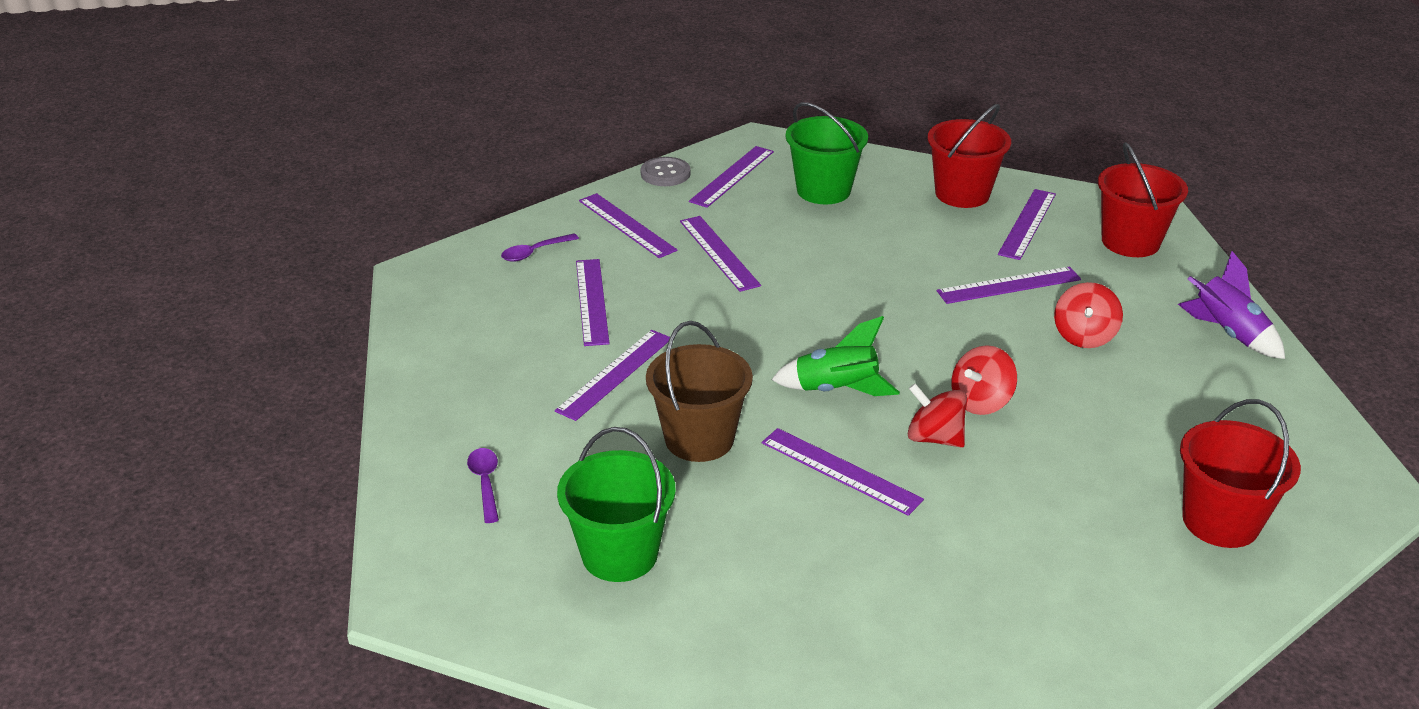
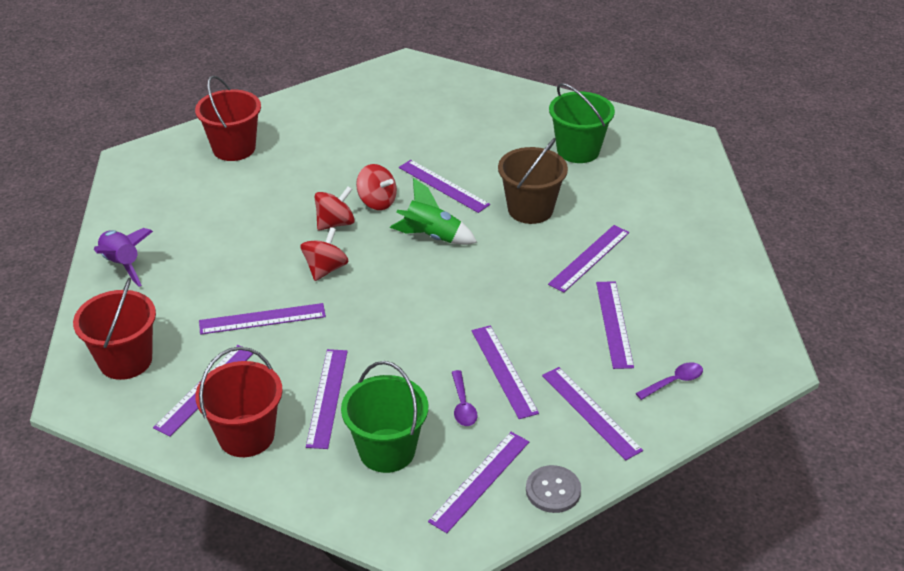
camera: 175 degrees left, 5 degrees up
(485, 483) = (664, 191): purple spoon -> purple spoon (463, 405)
(898, 223) = (327, 397): none -> purple ruler
(1084, 336) = (232, 268): red spinning top -> red spinning top (325, 269)

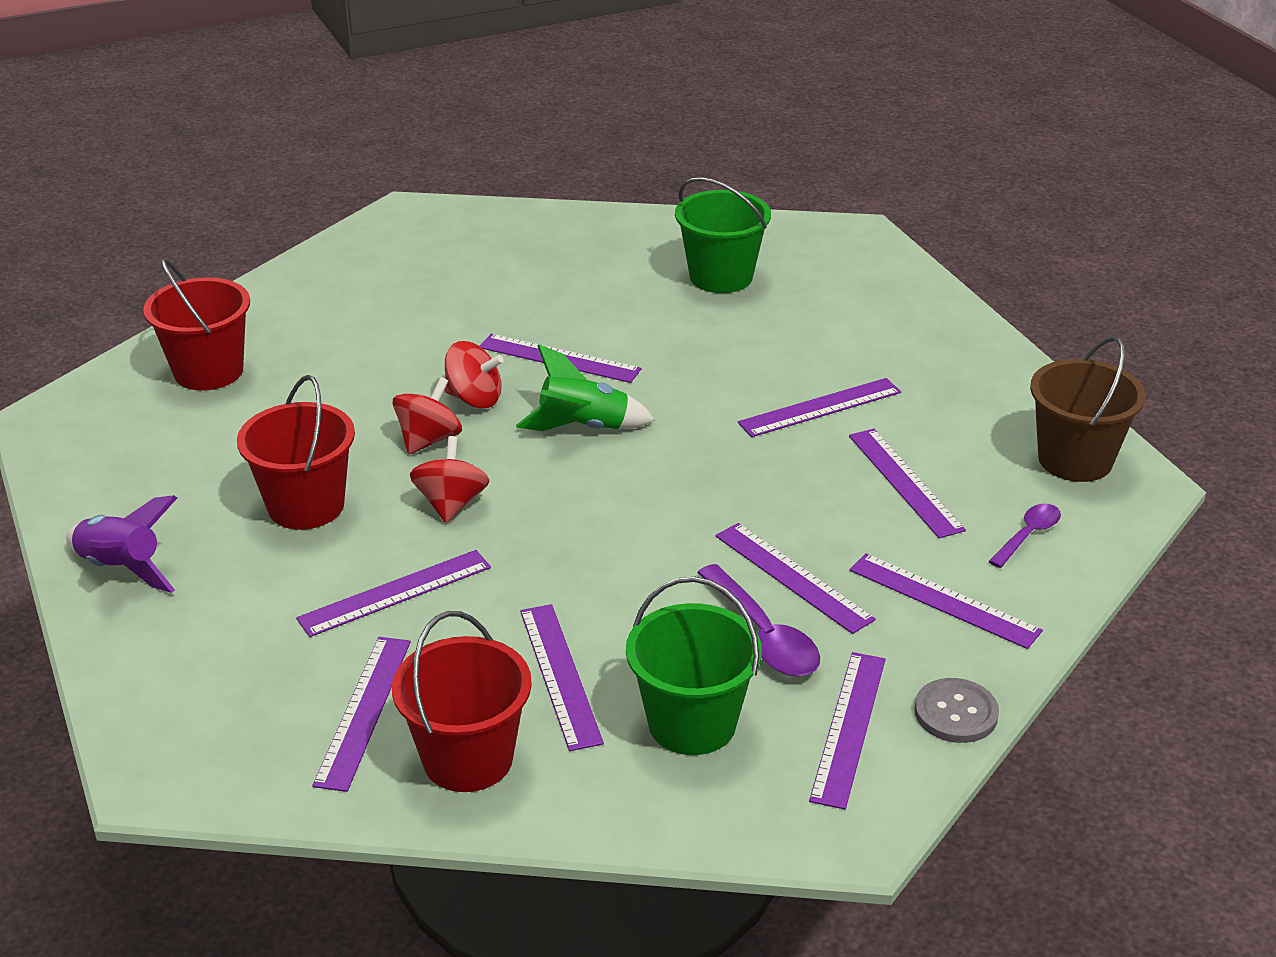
camera: 20 degrees left, 5 degrees down
(125, 360) = (209, 703): red bucket -> red bucket (306, 506)
(463, 405) = (763, 635): purple spoon -> purple spoon, size x1.61
(530, 209) = (701, 363): brown bucket -> brown bucket (1075, 460)
(589, 258) = (820, 407): purple ruler -> purple ruler turned 45 degrees clockwise

